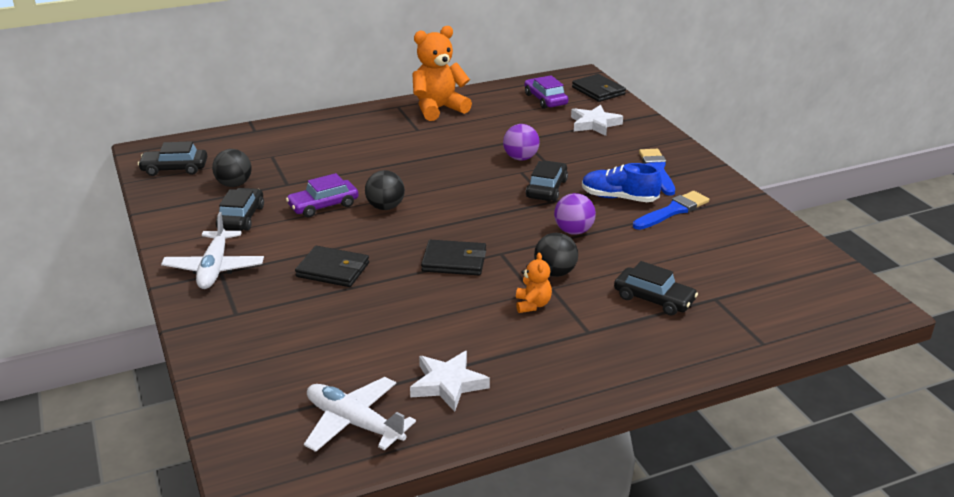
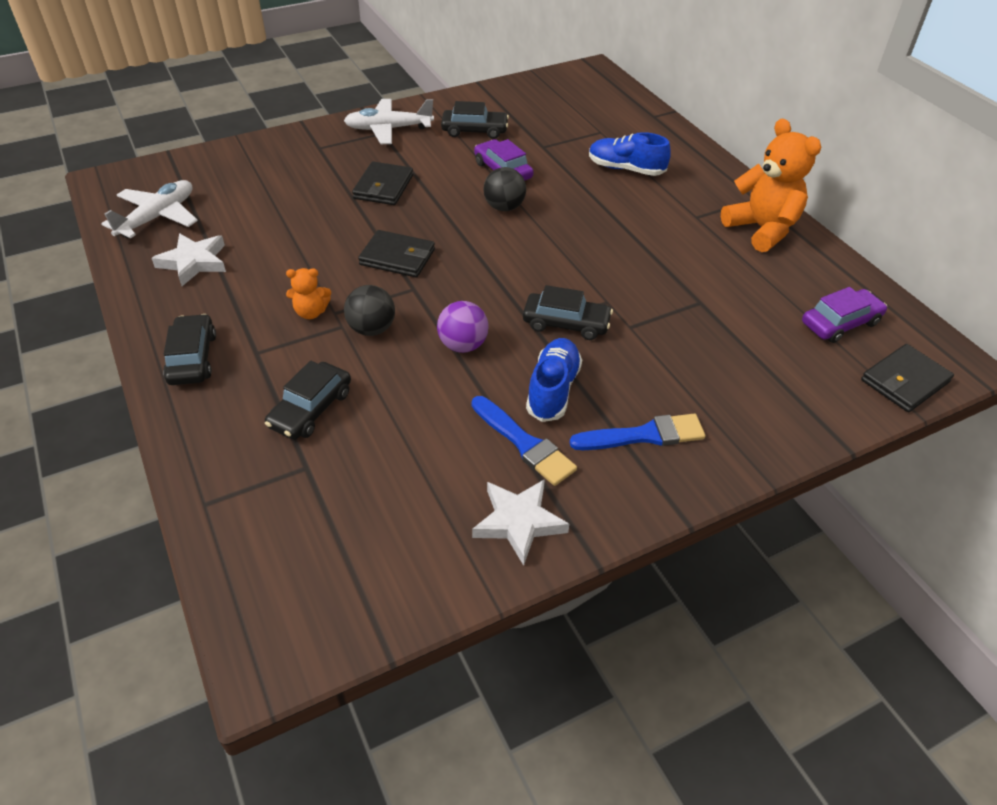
camera: 85 degrees right, 15 degrees up
(174, 168) = (561, 87): black car -> black car (192, 358)
(234, 184) = (536, 119): black ball -> none
(339, 150) = (625, 169): none -> blue shoe
(454, 261) = (397, 257): black wallet -> black wallet turned 75 degrees counterclockwise
(520, 158) = (644, 301): purple ball -> none
(594, 124) = (777, 373): white star -> white star (519, 522)

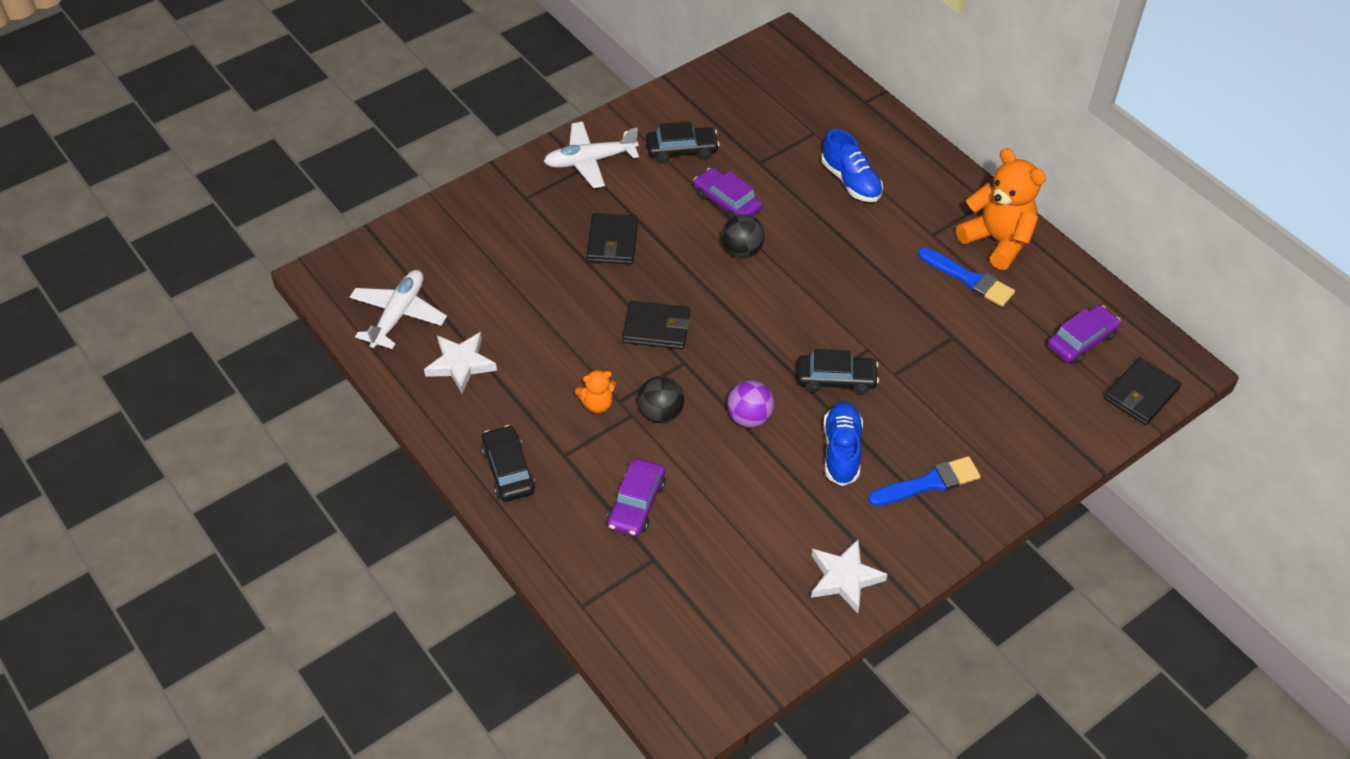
camera: 10 degrees left, 5 degrees up
(311, 409) = (636, 504): black car -> purple car
(524, 443) = (830, 507): blue brush -> blue brush (969, 279)
(625, 169) = (851, 181): blue shoe -> blue shoe turned 135 degrees counterclockwise

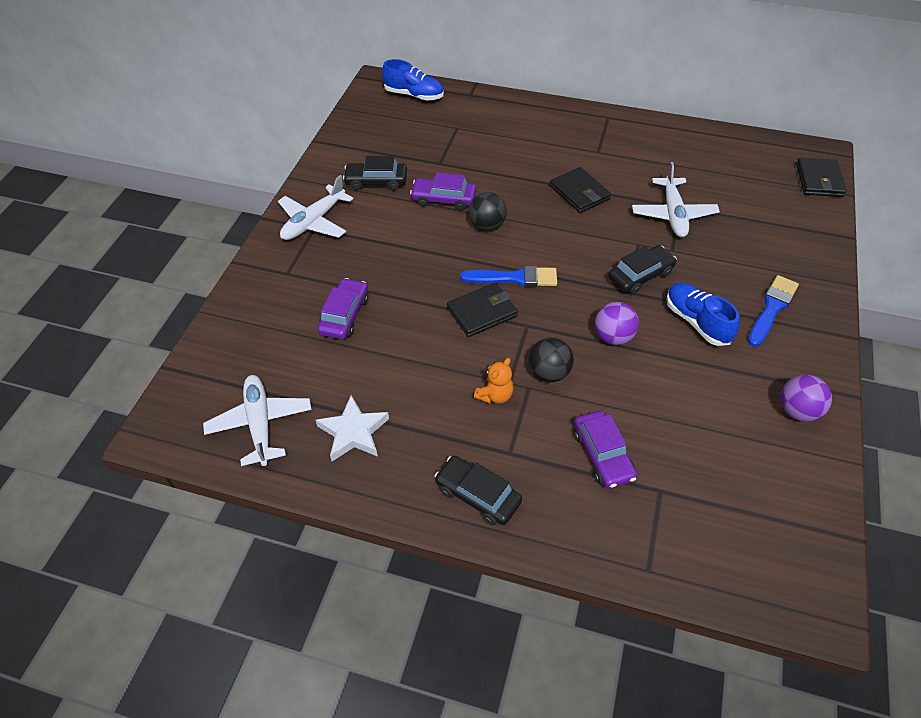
camera: 35 degrees left, 0 degrees up
(612, 241) = (387, 269): black wallet -> black wallet (579, 193)
(682, 150) = (376, 181): black car -> black car turned 135 degrees counterclockwise
(844, 578) = (797, 411): white star -> purple ball
(851, 181) = (513, 145): blue shoe -> blue shoe (414, 95)
(936, 341) = (673, 214): none -> white plane
(969, 279) = (649, 166): blue brush -> blue brush (514, 278)
(997, 241) = (640, 136): orange teddy bear -> none
(1081, 341) = (752, 168): purple car -> purple car (344, 315)

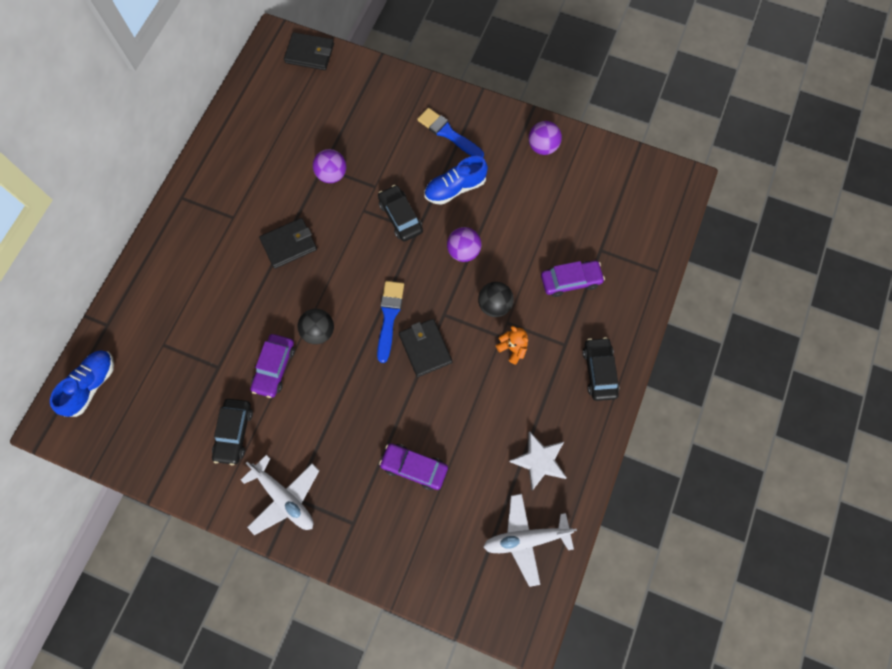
camera: 85 degrees left, 20 degrees up
(478, 495) = (599, 371): black car -> black car turned 135 degrees clockwise
(673, 214) = (332, 174): white plane -> purple ball

